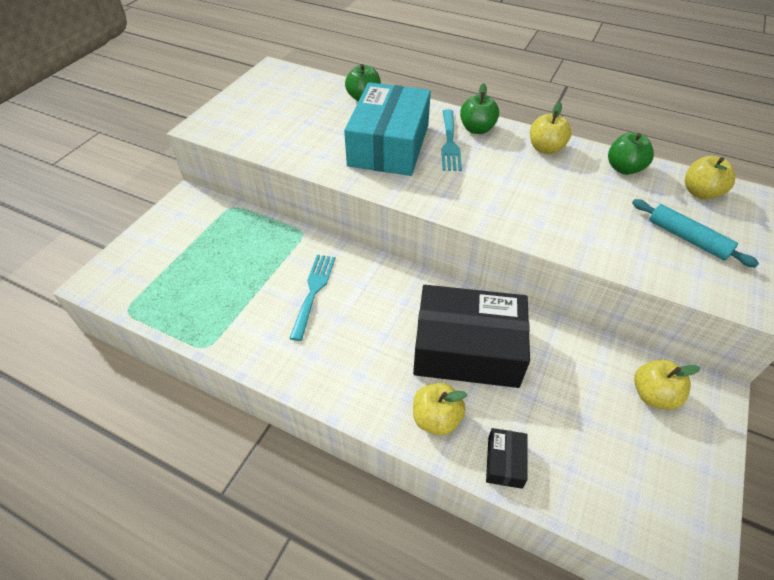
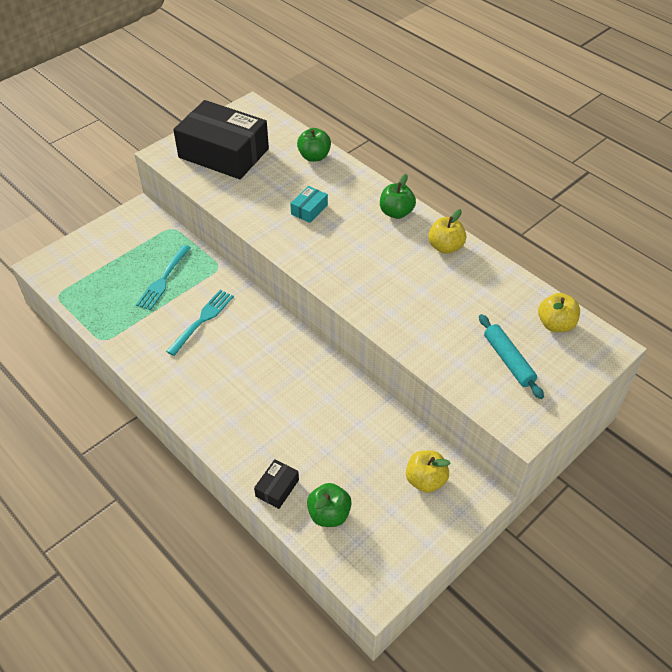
camera: 20 degrees right, 0 degrees up
(389, 145) = (309, 209): turquoise box -> turquoise box, size x0.40
(436, 419) = (244, 443): yellow apple -> none
(449, 143) = (363, 220): turquoise fork -> turquoise fork (163, 280)
(467, 349) = (298, 400): black box -> black box (223, 153)
(624, 168) = (503, 284): green apple -> green apple (329, 514)

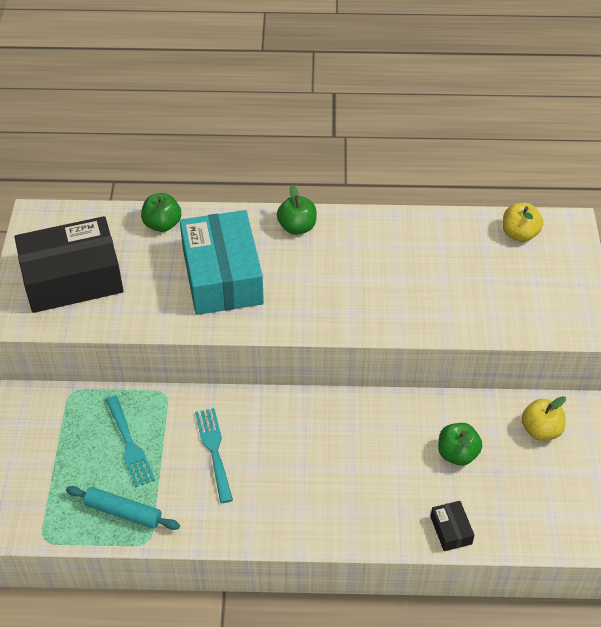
camera: 45 degrees left, 0 degrees up
(309, 209) = (222, 276): turquoise box -> turquoise box, size x2.49
(329, 514) = (510, 515): green apple -> green apple (457, 454)
(445, 247) = (371, 229): yellow apple -> none
(508, 360) = (523, 286): turquoise rolling pin -> turquoise rolling pin (123, 512)

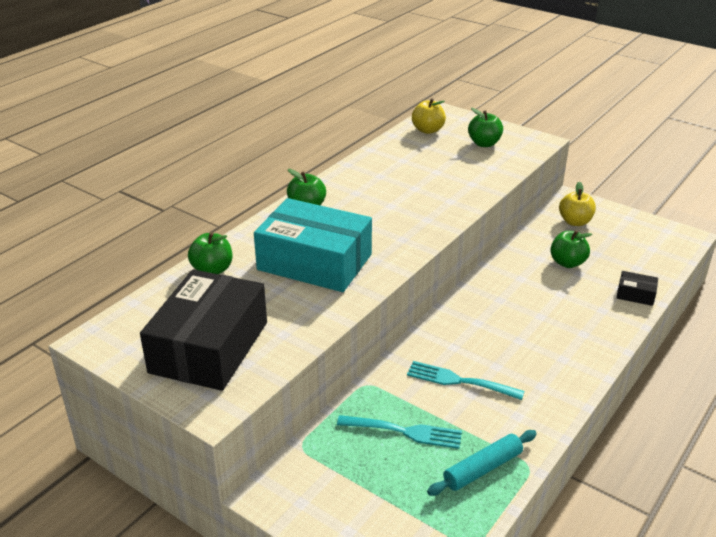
camera: 55 degrees left, 15 degrees down
(536, 288) = (484, 143): none -> green apple

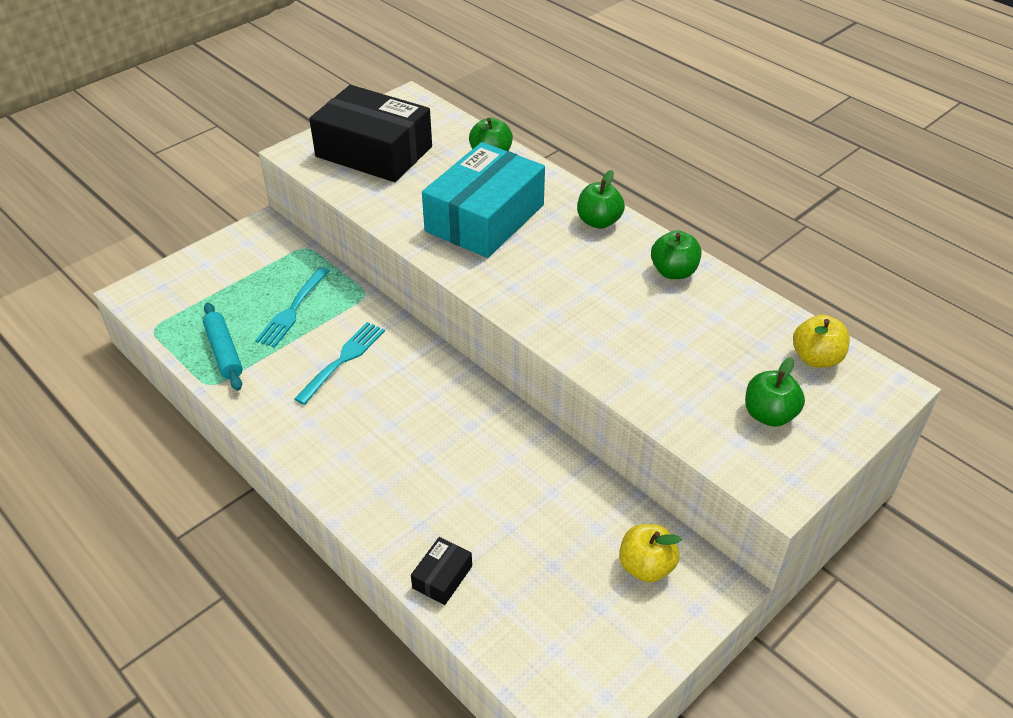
camera: 100 degrees right, 10 degrees up
(567, 263) = (535, 520): green apple -> green apple (673, 272)

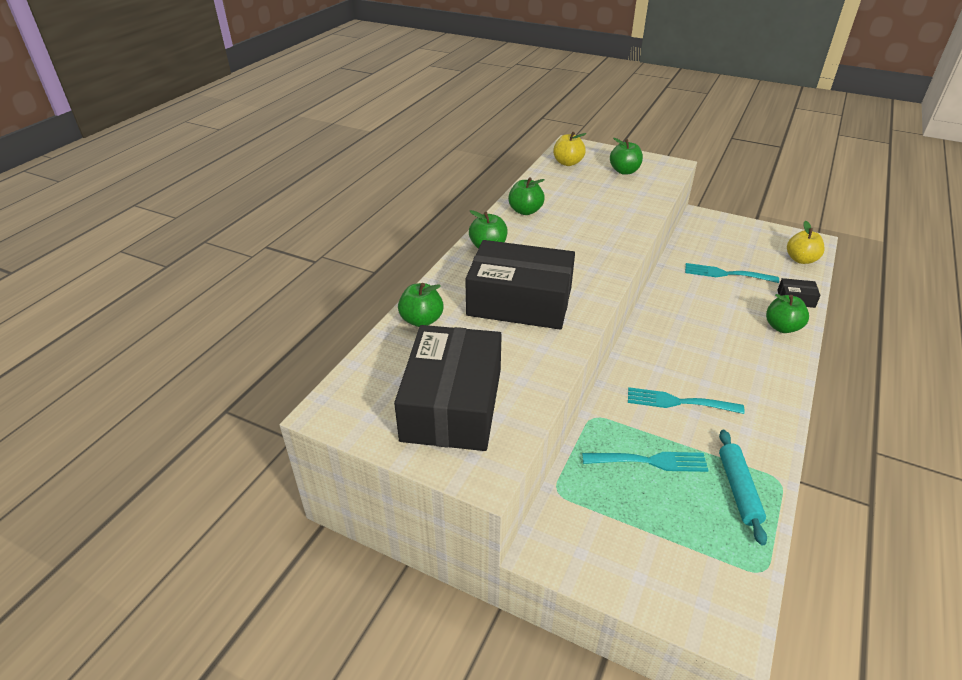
camera: 110 degrees left, 5 degrees down
(224, 352) = (738, 489): turquoise rolling pin -> turquoise rolling pin turned 45 degrees counterclockwise
(396, 520) = (782, 327): none -> green apple
(485, 218) = (520, 301): turquoise box -> black box
(538, 525) = (726, 274): none -> turquoise fork
(646, 566) = (713, 237): yellow apple -> yellow apple (801, 259)

